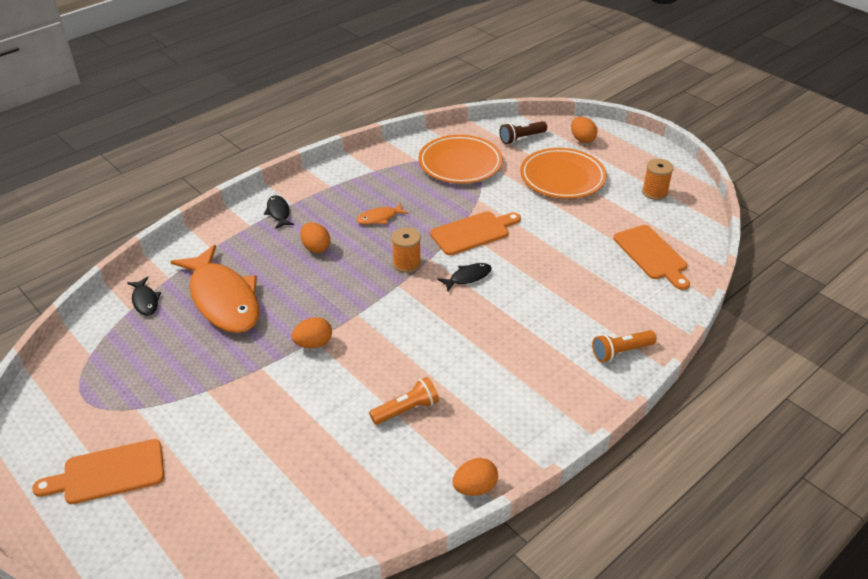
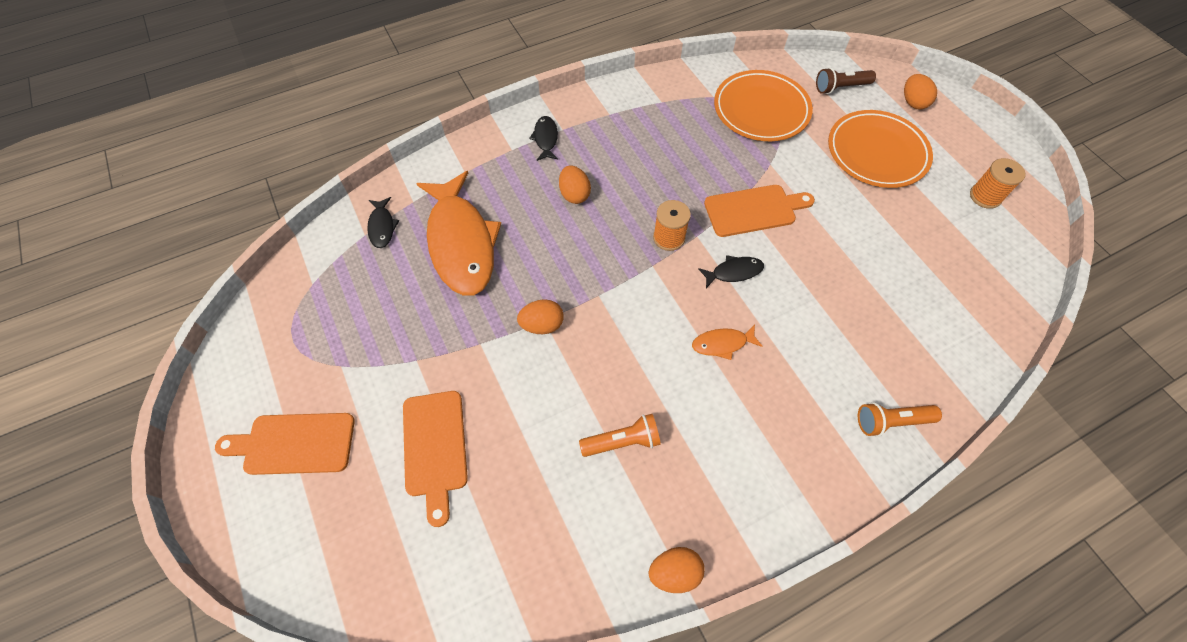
camera: 15 degrees right, 20 degrees up
(379, 218) = (653, 168): orange fish -> orange fish (722, 344)
(652, 255) = (961, 288): orange cutting board -> orange cutting board (435, 448)

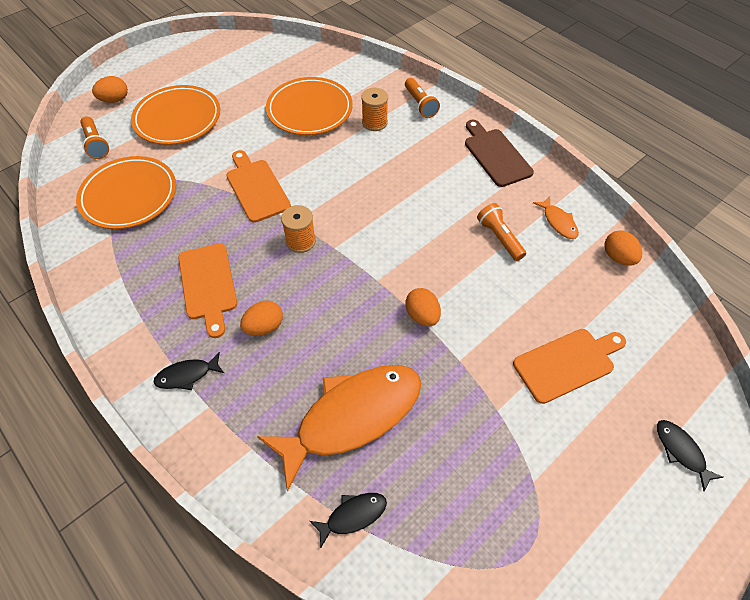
camera: 105 degrees left, 5 degrees down
(294, 443) = (624, 489): orange cutting board -> orange cutting board (208, 285)
(674, 572) = (571, 194): orange egg -> orange egg (617, 257)
(722, 344) = (394, 192): orange fish -> orange fish (558, 222)
(733, 272) = (325, 193): black fish -> black fish (681, 451)
(770, 493) = (496, 155): none -> brown cutting board
(840, 87) = (96, 144): brown flashlight -> orange flashlight
(885, 282) = (310, 110): none -> orange plate
(985, 196) = (216, 63): orange spool -> orange spool (374, 122)

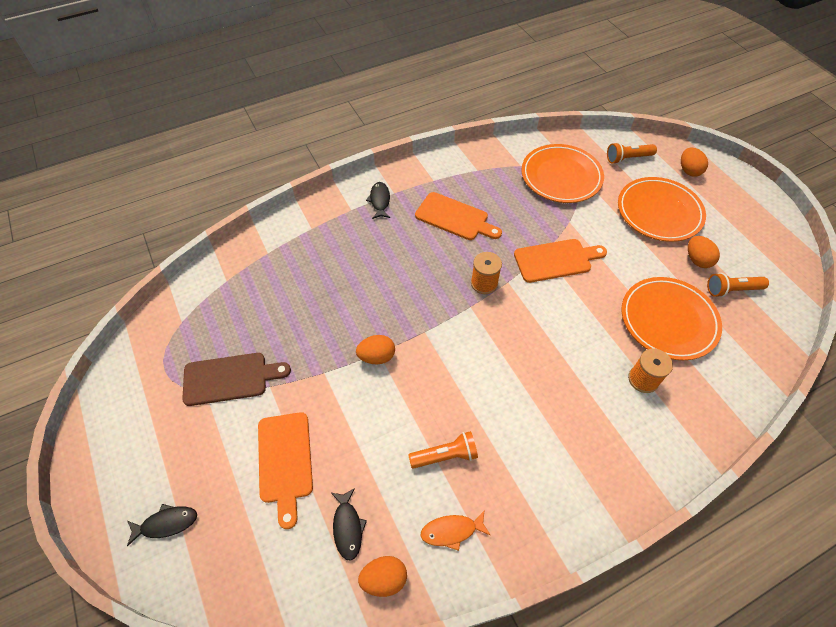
camera: 105 degrees right, 0 degrees up
(208, 285) = (454, 218): orange cutting board -> orange cutting board turned 150 degrees counterclockwise
(264, 327) = (404, 247): orange egg -> orange egg (697, 260)
(352, 417) = (308, 287): orange fish -> none
(353, 515) = (241, 274): black fish -> black fish (348, 527)
(420, 104) = (675, 438): orange flashlight -> orange flashlight (731, 290)
(496, 155) = (572, 500): brown cutting board -> brown cutting board (230, 378)

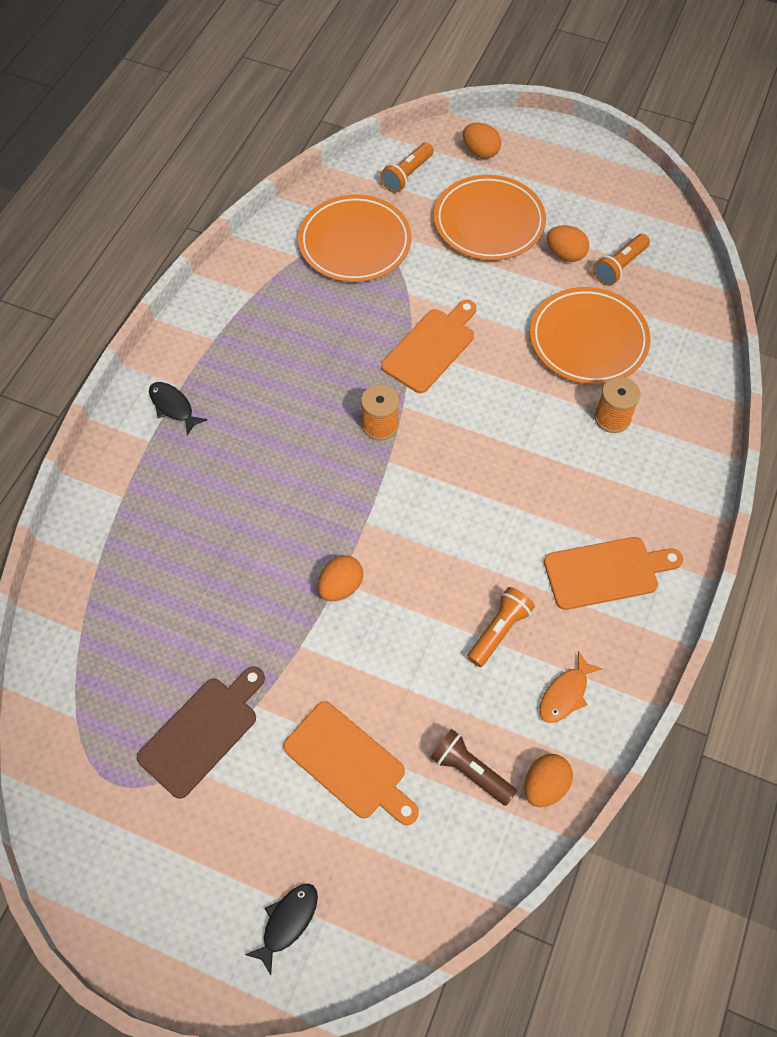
camera: 40 degrees left, 5 degrees up
(348, 527) = (470, 770): black fish -> brown flashlight
(454, 218) = (281, 370): orange cutting board -> orange cutting board (606, 572)

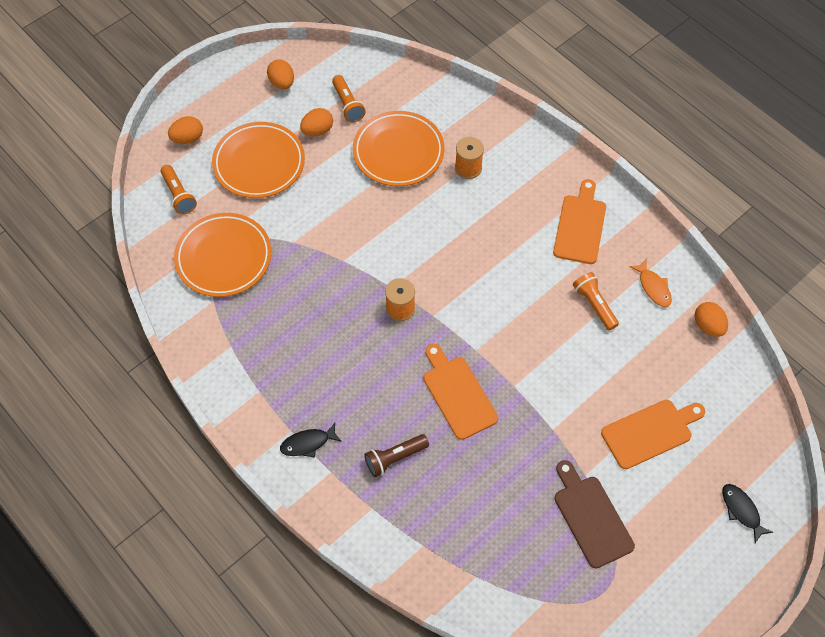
camera: 65 degrees left, 0 degrees up
(341, 586) = (519, 386): orange egg -> orange egg (282, 83)
(431, 348) = (351, 248): orange cutting board -> orange cutting board (458, 394)
(470, 770) = (682, 363): brown flashlight -> brown flashlight (394, 458)

